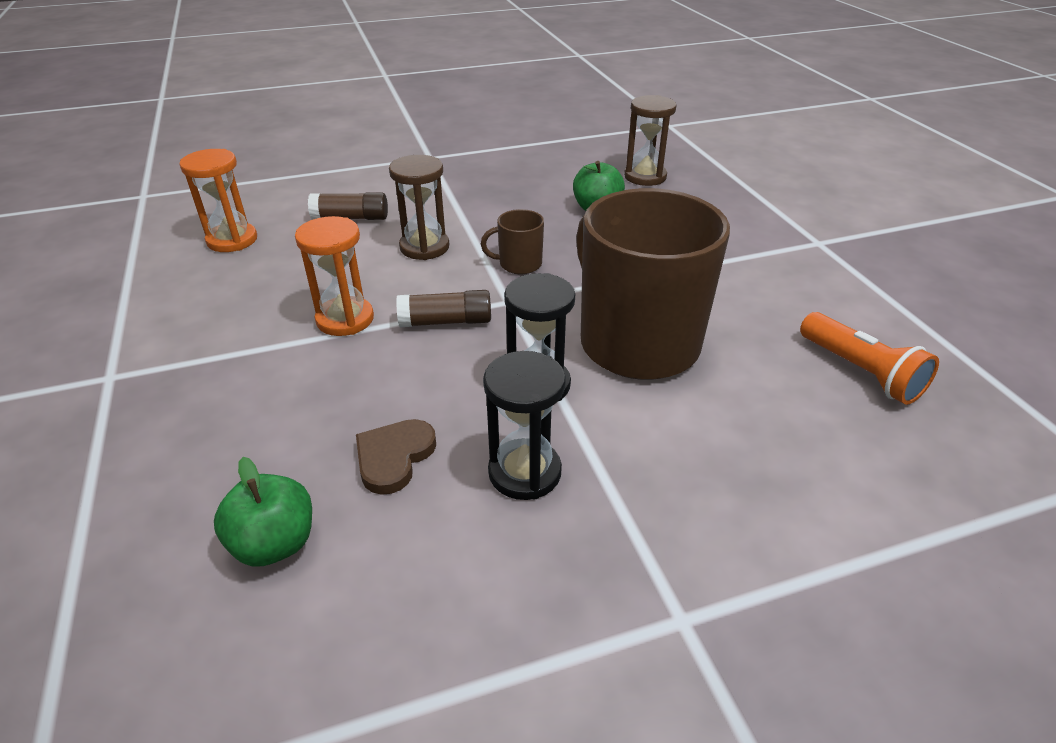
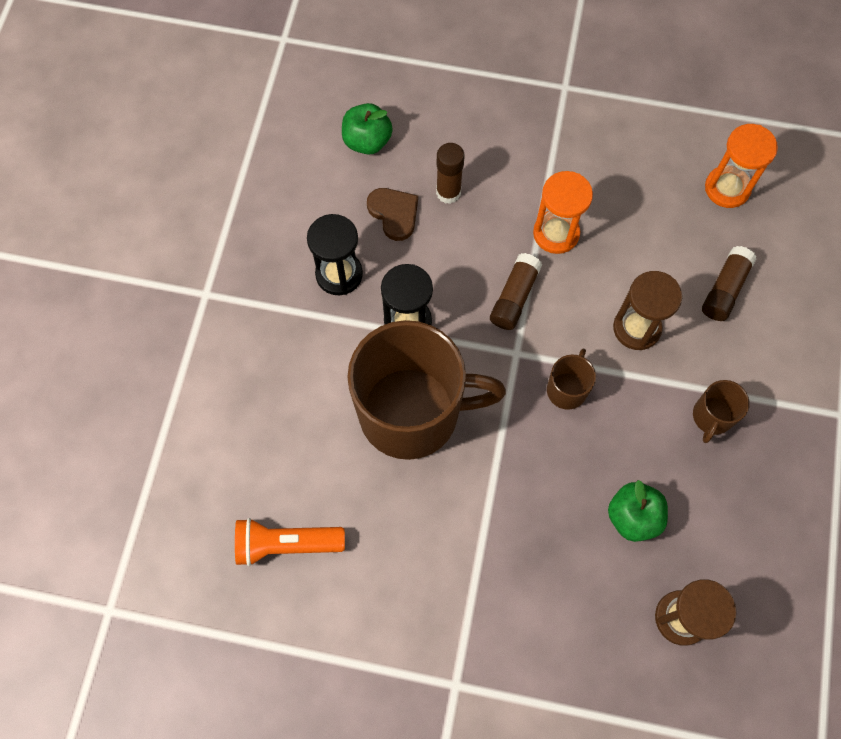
camera: 120 degrees right, 30 degrees up
(331, 419) = (448, 192): none -> brown glue stick
(479, 198) = (711, 417): none -> brown mug

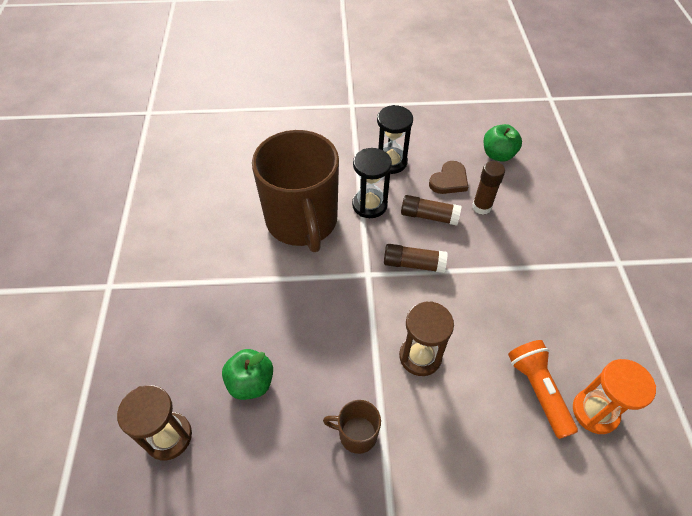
camera: 75 degrees right, 15 degrees down
(286, 544) = (197, 177): orange flashlight -> orange flashlight (538, 390)
(556, 233) = (481, 281): orange hourglass -> none
(567, 389) = (348, 314): brown mug -> none
(724, 289) = (488, 426): brown glue stick -> brown glue stick (429, 216)

